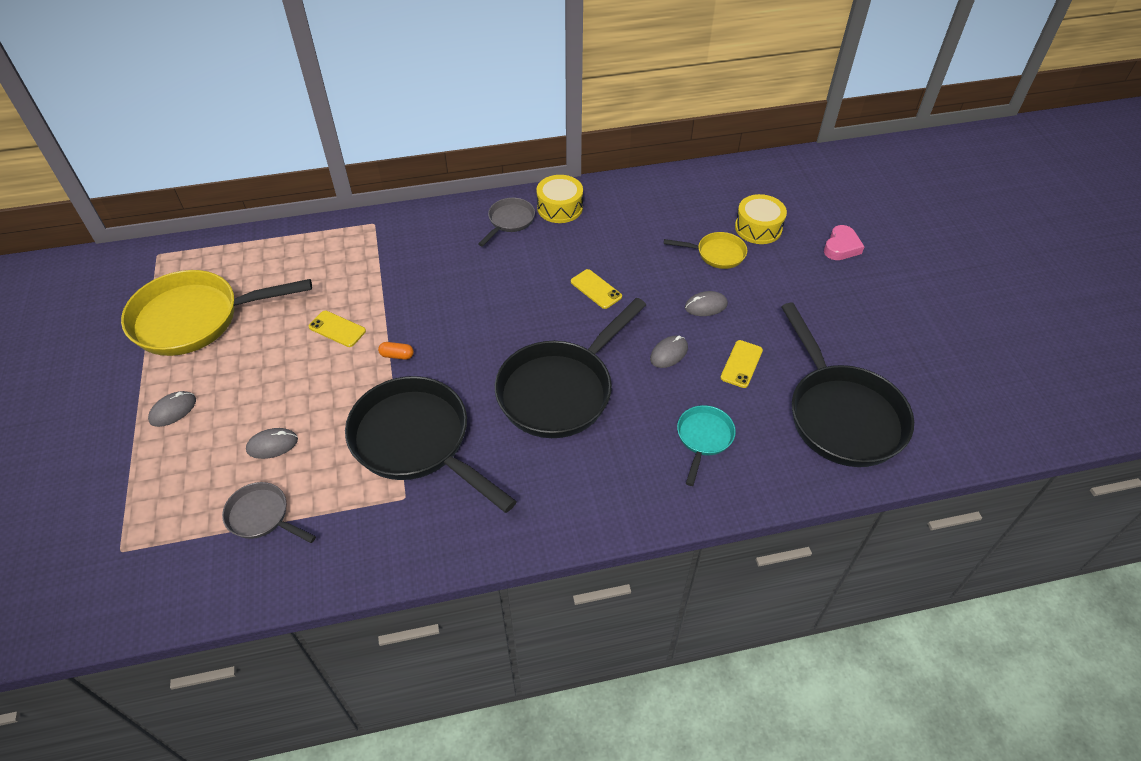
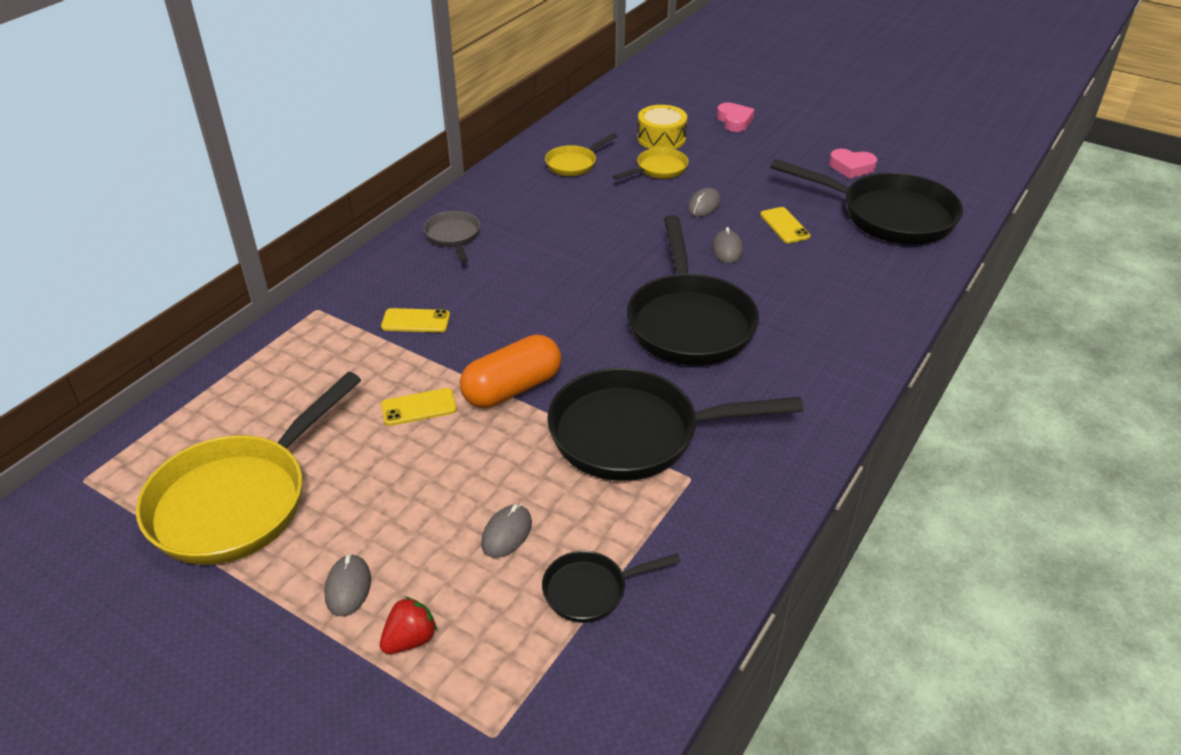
camera: 45 degrees left, 10 degrees down
(158, 464) = (410, 639): none -> red strawberry
(262, 516) = (591, 590): grey pan -> black pan
(397, 355) = (512, 389): orange capsule -> orange capsule, size x2.47
(560, 207) = (483, 204): yellow drum -> none
(596, 289) = (606, 241): yellow phone -> yellow phone (416, 321)
(663, 211) = (574, 164): none -> yellow pan
(703, 438) = (833, 284): turquoise pan -> none
(878, 350) = (851, 167): none -> pink heart

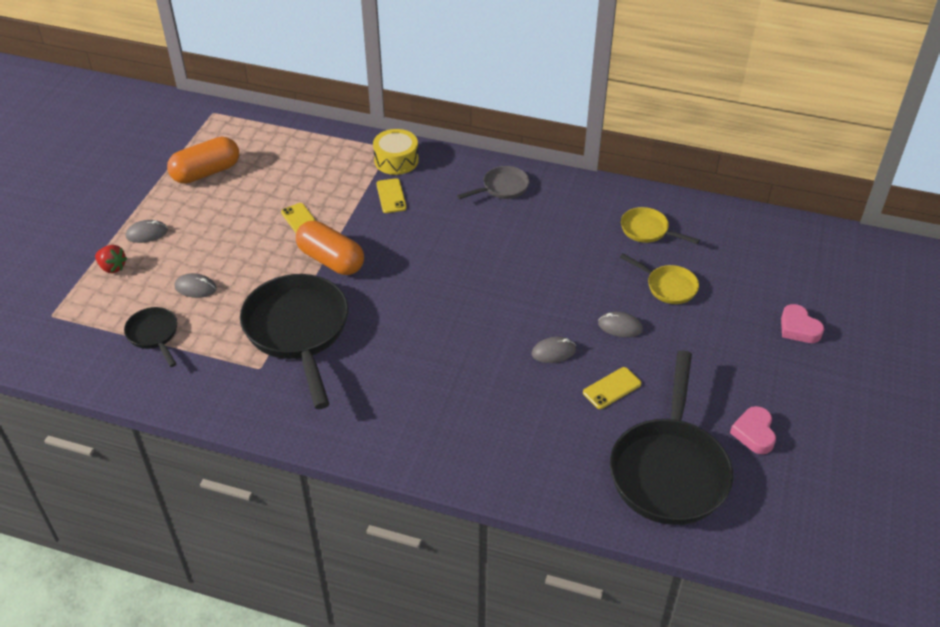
camera: 75 degrees right, 5 degrees up
(238, 500) = (206, 172): yellow pan -> orange capsule
(661, 138) = (728, 279): yellow drum -> yellow drum (396, 160)
(689, 322) = (438, 342): black pan -> none
(734, 121) = (798, 328): pink heart -> pink heart turned 90 degrees clockwise

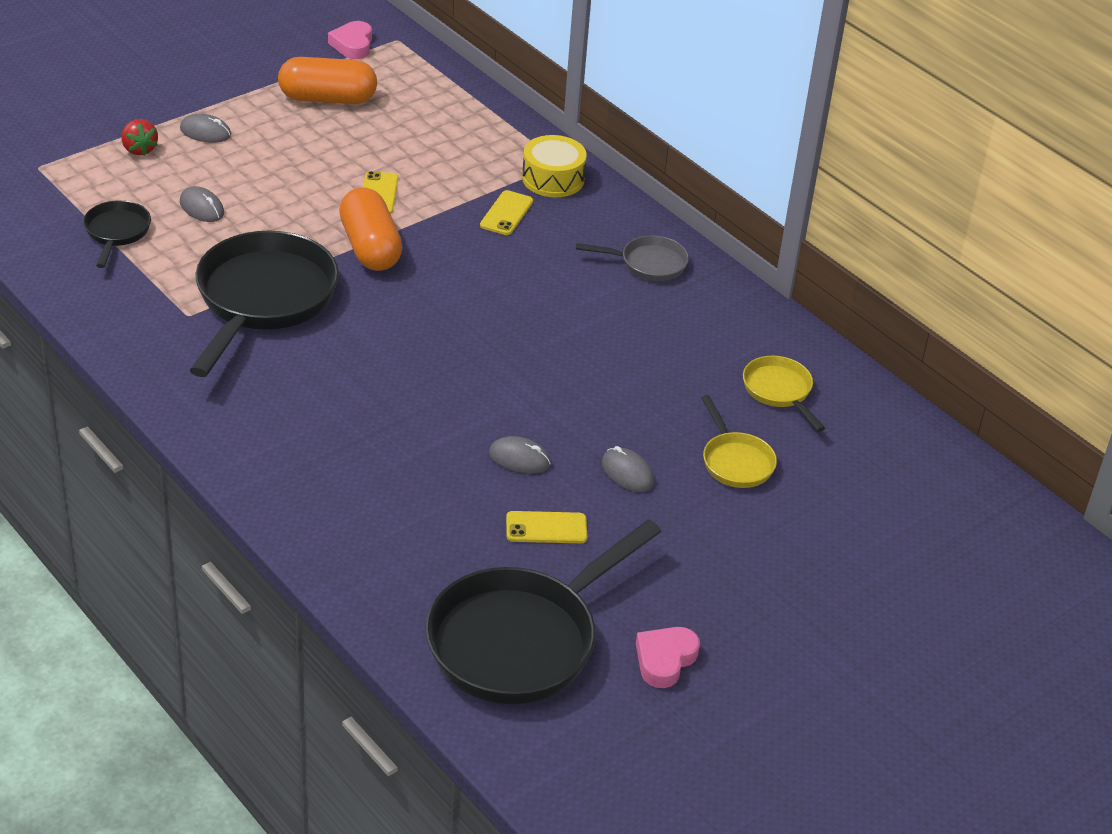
camera: 30 degrees right, 5 degrees down
(798, 328) = (853, 586): pink heart -> pink heart (353, 45)

